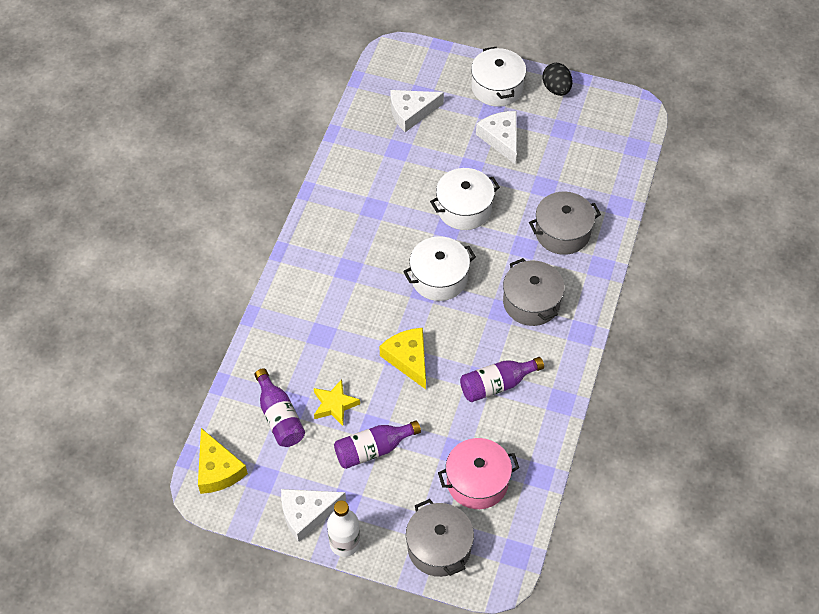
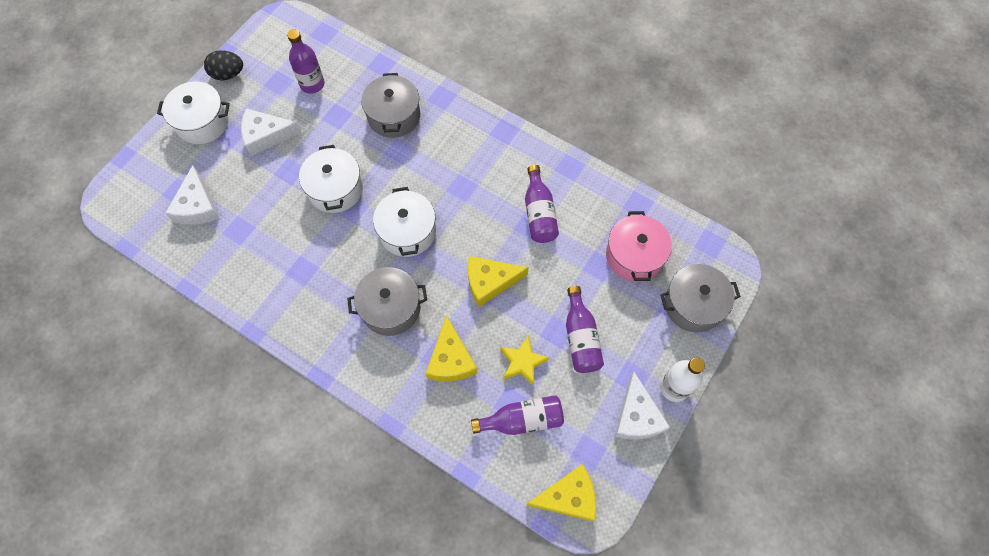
camera: 75 degrees left, 10 degrees up
(321, 345) = (451, 359): none -> yellow cheese
(531, 302) = (460, 161): grey pot -> grey pot (391, 308)
(572, 156) = (312, 84): none -> purple bottle

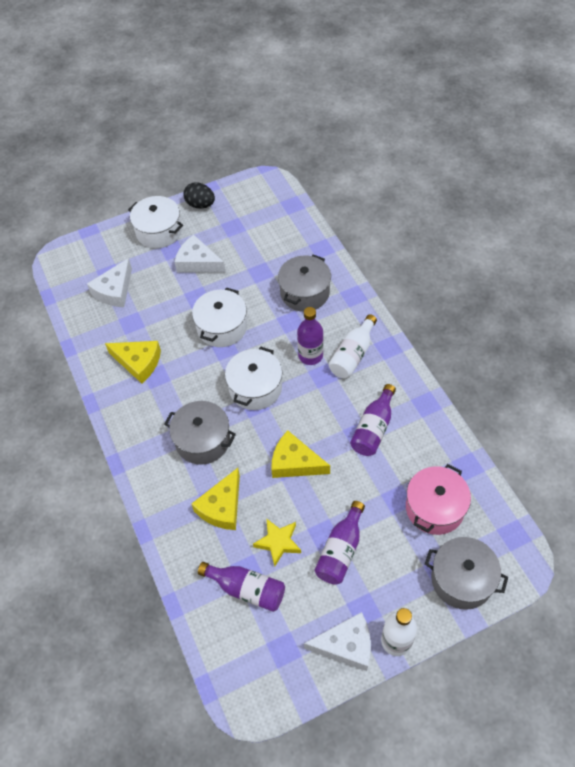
camera: 35 degrees right, 10 degrees down
(312, 84) = (257, 239): purple bottle -> purple bottle (310, 355)
(477, 154) = (353, 355): none -> white bottle
(568, 497) = (242, 676): yellow cheese -> yellow cheese (138, 362)
(637, 416) = (346, 645): white cheese -> white cheese turned 120 degrees counterclockwise

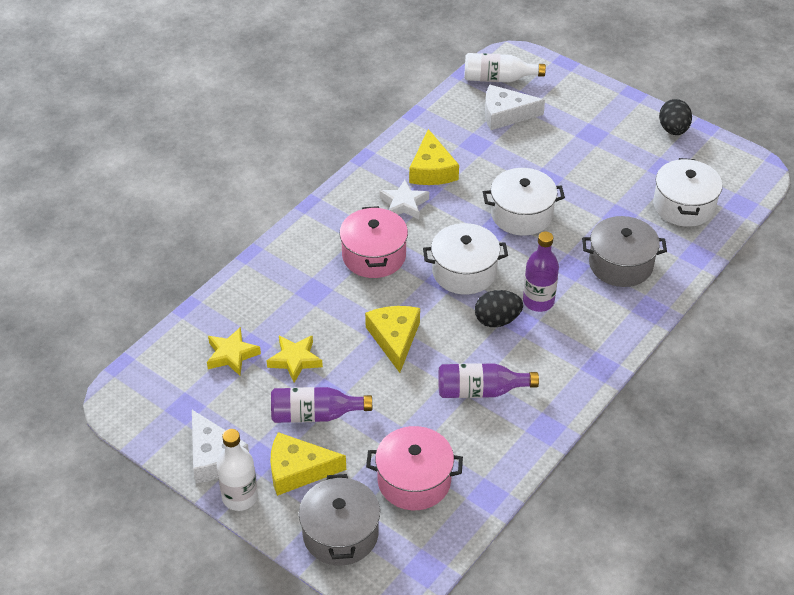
camera: 60 degrees right, 10 degrees down
(159, 231) = (608, 113): white pot -> white pot (684, 206)
(162, 397) = (404, 204): none -> white star
(197, 262) = (591, 161): white cheese -> none
(202, 440) = (374, 256): grey pot -> pink pot
(222, 507) = (309, 301): yellow cheese -> yellow cheese (298, 470)
(246, 589) = (232, 355): purple bottle -> yellow star
(314, 388) = (497, 320): none -> black egg
(353, 355) = (566, 338): white bottle -> white bottle (498, 79)

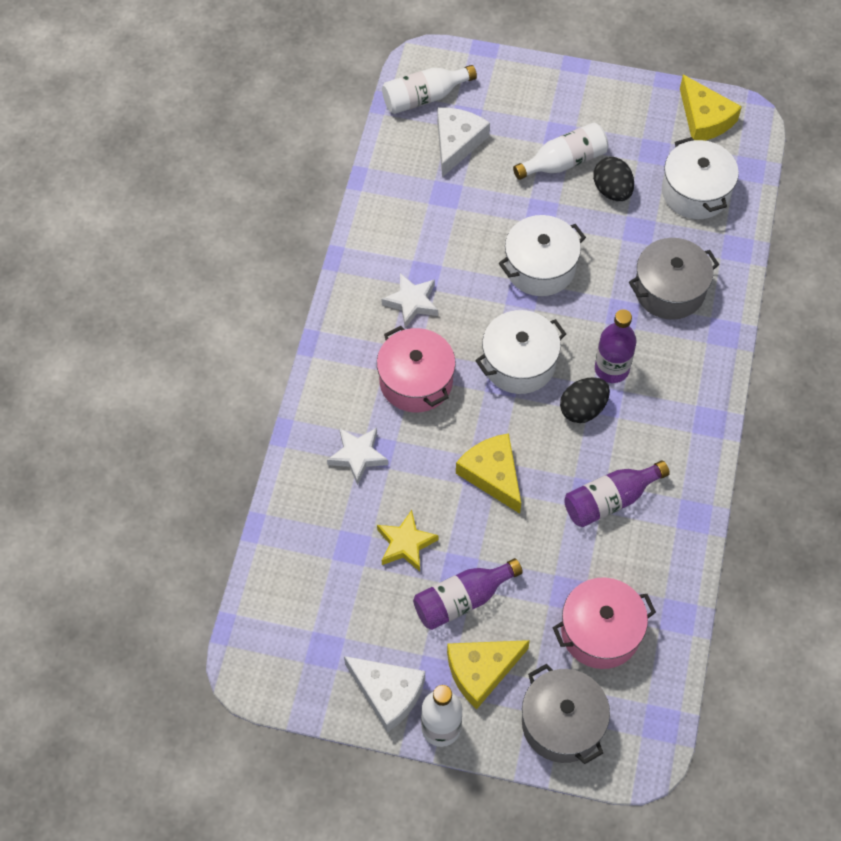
camera: 25 degrees left, 15 degrees up
(232, 355) = (336, 566): yellow star -> none
(296, 289) = (358, 456): none -> white star
(432, 170) = (417, 246): yellow cheese -> yellow cheese (704, 118)
(505, 114) = (456, 143): white cheese -> white cheese turned 135 degrees clockwise
(584, 152) = (563, 162): none -> white bottle
(673, 130) = (639, 98): black egg -> black egg (612, 190)

